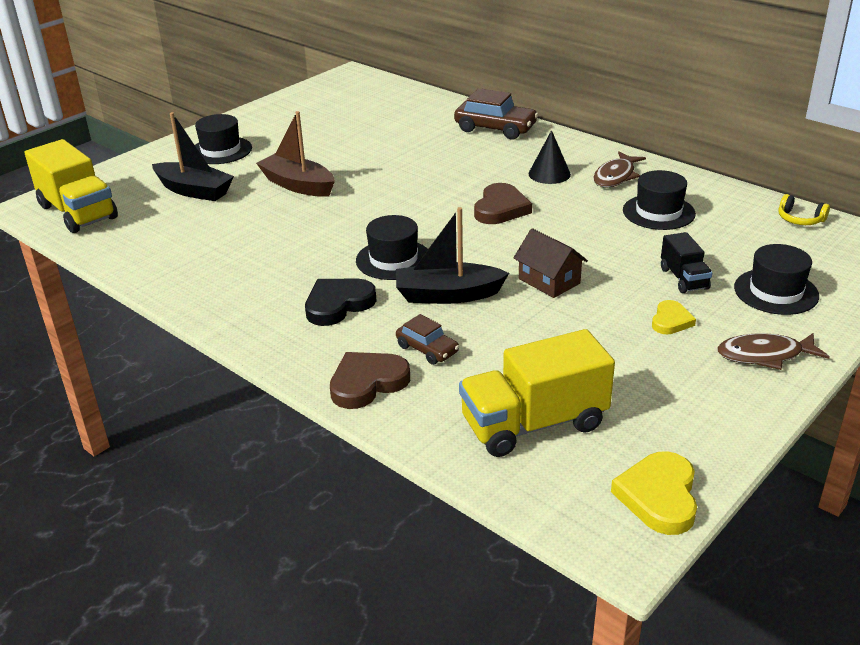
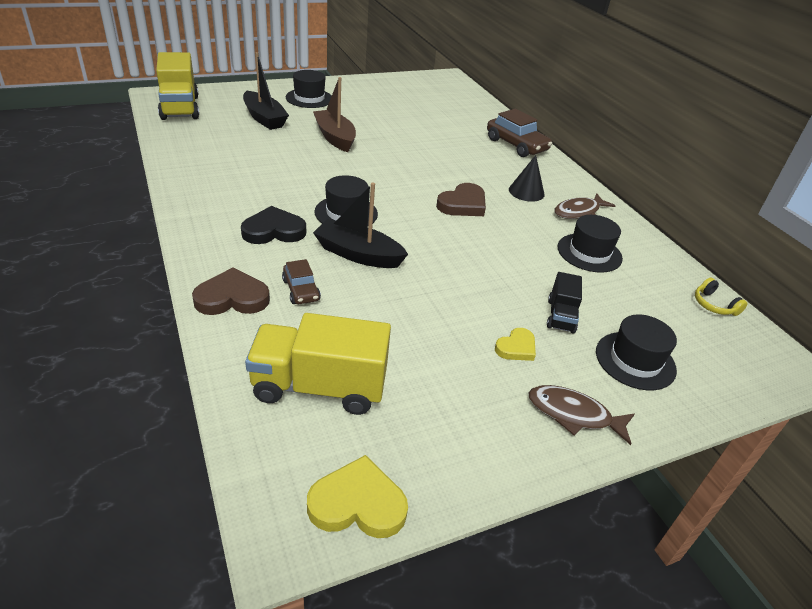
camera: 20 degrees right, 5 degrees up
(549, 281) = (446, 274): brown house -> none
(659, 496) = (358, 503): yellow heart -> yellow heart turned 60 degrees clockwise

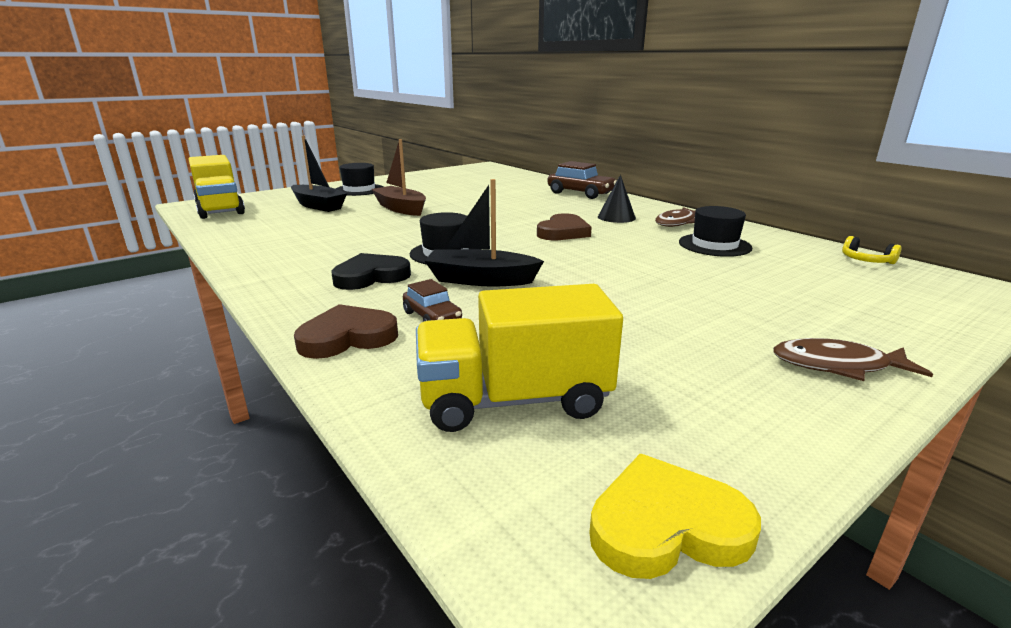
camera: 10 degrees left, 15 degrees down
(516, 347) = (716, 322): yellow heart -> none
(561, 316) = (735, 290): black truck -> none
(635, 360) = (845, 310): black hat -> none

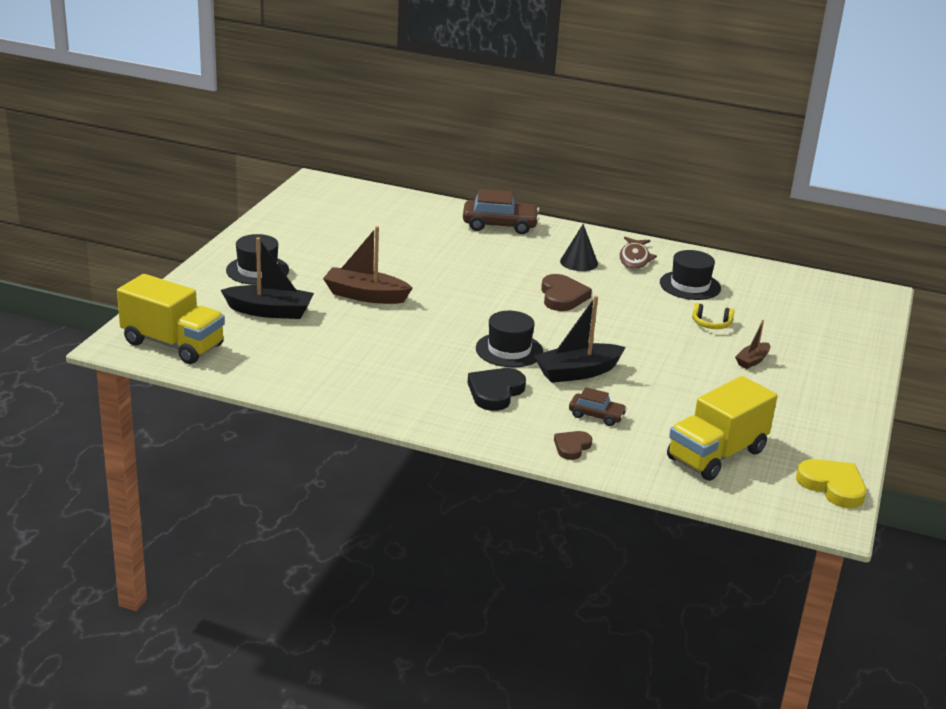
camera: 35 degrees left, 5 degrees up
(347, 337) = (572, 447): brown heart -> brown heart, size x0.62
(666, 525) = (832, 486): yellow heart -> yellow heart turned 90 degrees clockwise
(716, 313) = (752, 361): none -> brown boat
(837, 365) = (838, 383): brown fish -> none
(866, 260) = (797, 279): yellow headphones -> yellow headphones (711, 324)

